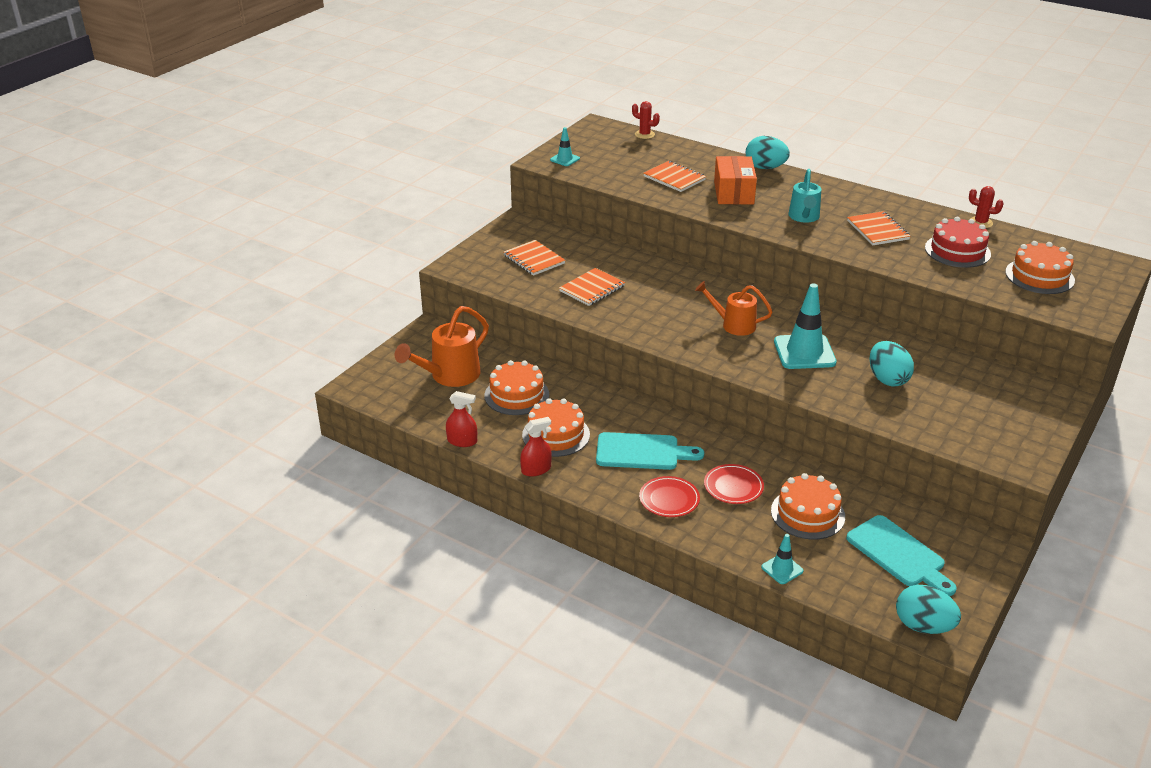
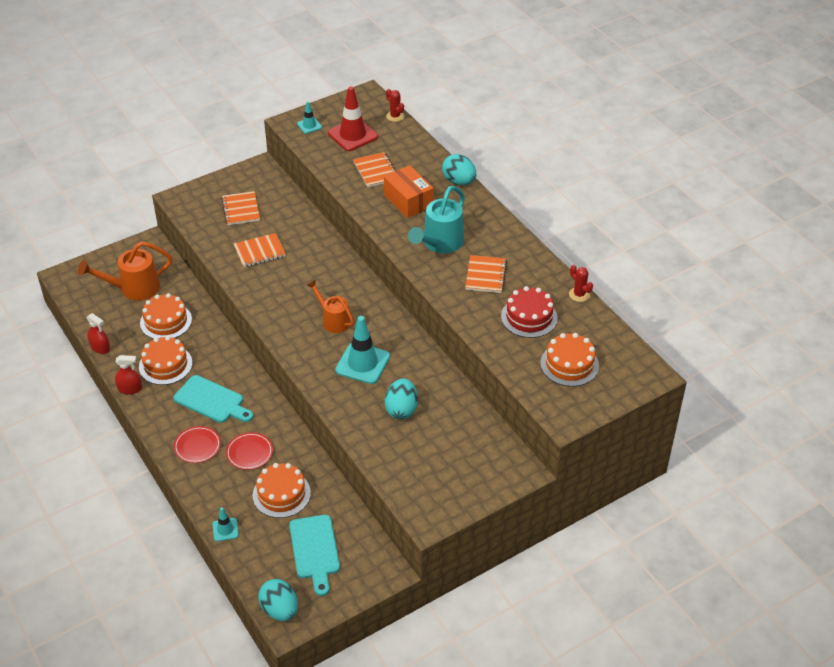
camera: 25 degrees right, 10 degrees up
(618, 157) = (352, 135): none -> red traffic cone
(733, 193) = (408, 201): orange box -> orange box turned 60 degrees counterclockwise
(804, 217) = (439, 244): turquoise watering can -> turquoise watering can, size x1.50

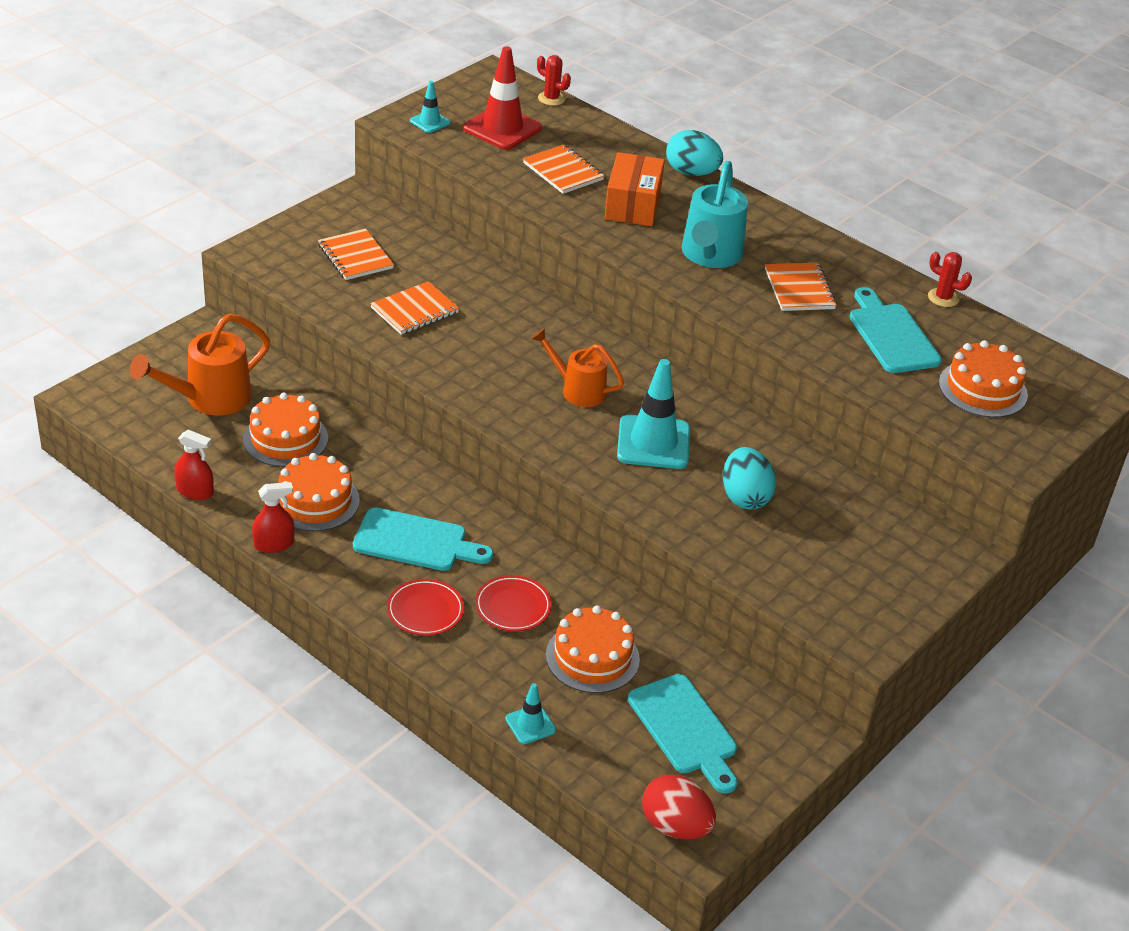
camera: 20 degrees left, 5 degrees down
(280, 610) = (675, 826): turquoise egg -> red egg
(408, 201) = (632, 205): orange box -> orange box turned 60 degrees clockwise
(529, 317) = (891, 335): red cake -> turquoise cutting board

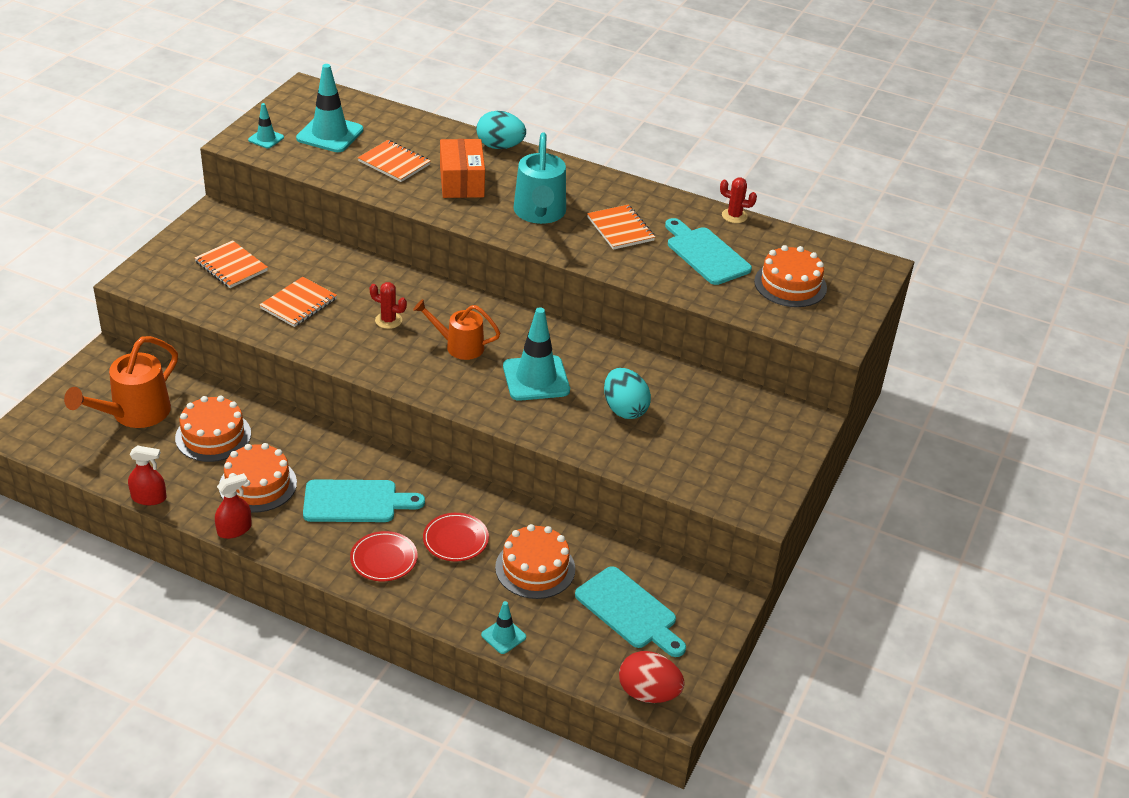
camera: 15 degrees left, 0 degrees up
(502, 128) = (330, 134): red traffic cone -> turquoise traffic cone
(551, 98) = (362, 102): red cactus -> red cactus (388, 320)

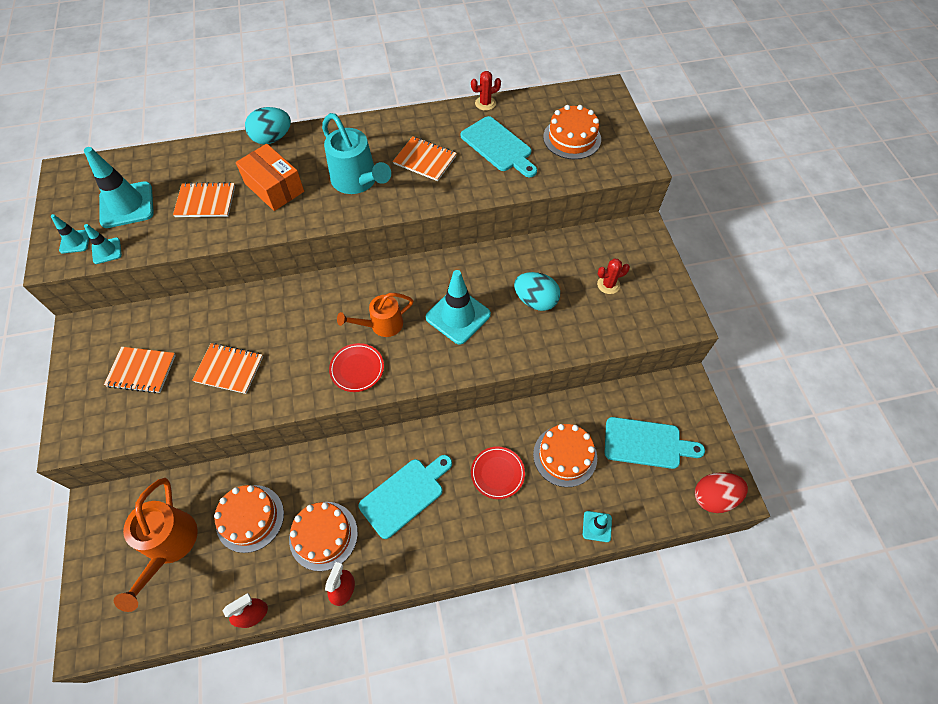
camera: 35 degrees left, 20 degrees up
(282, 157) = (107, 251): none -> turquoise traffic cone
(298, 304) = (229, 369): orange notebook -> orange notebook turned 75 degrees counterclockwise
(384, 559) = (467, 528): red plate -> red plate (357, 369)
(388, 320) = (311, 337): red cactus -> red cactus (608, 285)
(705, 254) = (498, 146): turquoise cutting board -> turquoise cutting board turned 150 degrees counterclockwise

